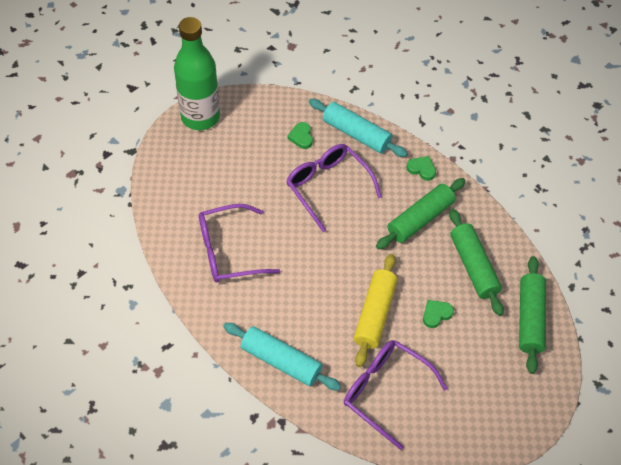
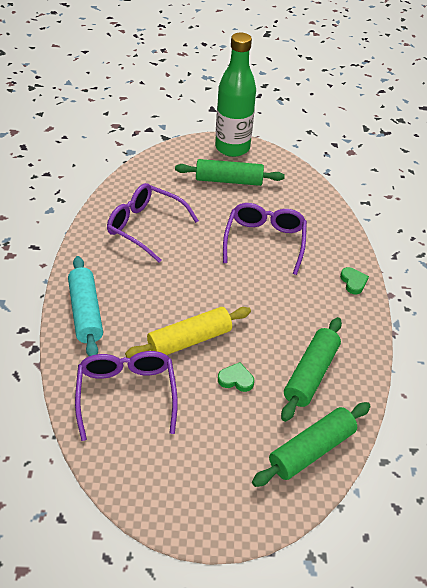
camera: 45 degrees right, 10 degrees down
(301, 137) = (286, 202): green heart -> none
(356, 134) = (329, 227): turquoise rolling pin -> none
(420, 219) = (308, 310): green rolling pin -> green rolling pin (229, 180)

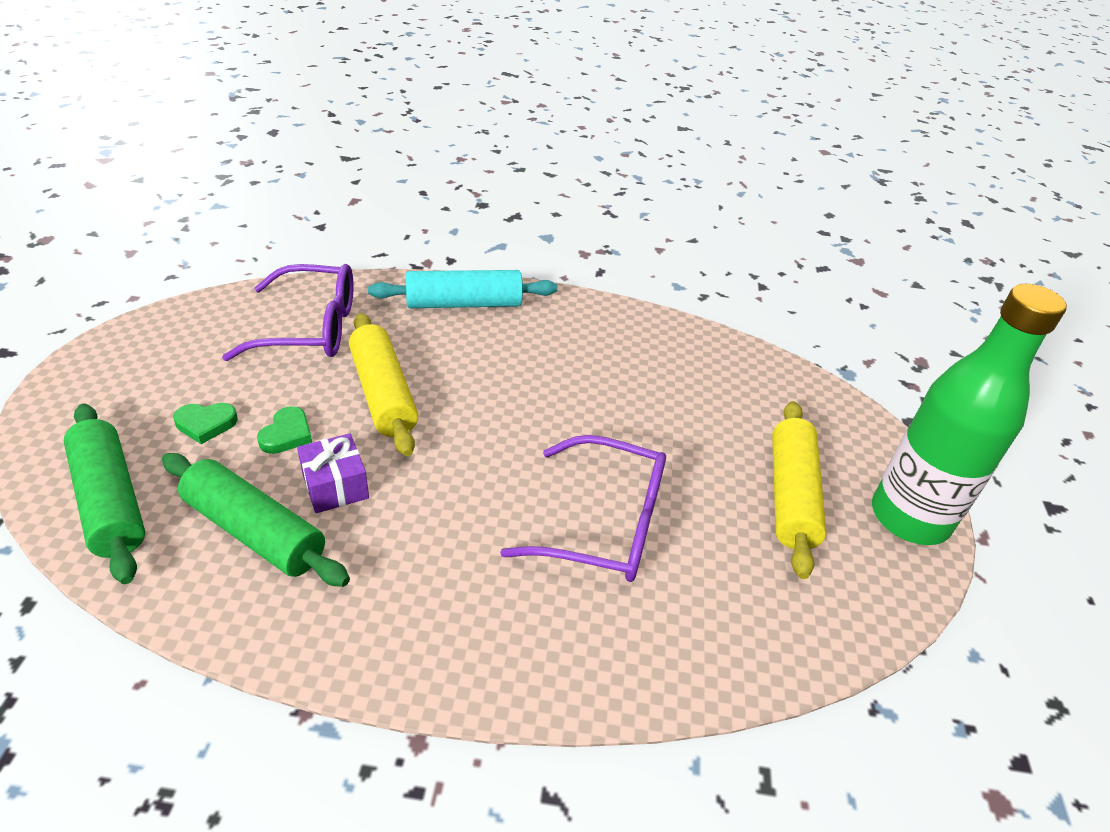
camera: 95 degrees right, 5 degrees down
(145, 226) = (643, 370): purple glasses -> none
(229, 180) = (791, 495): green rolling pin -> yellow rolling pin
(270, 347) = (335, 486): none -> purple gift
(353, 282) = (467, 663): green heart -> green heart (206, 424)

